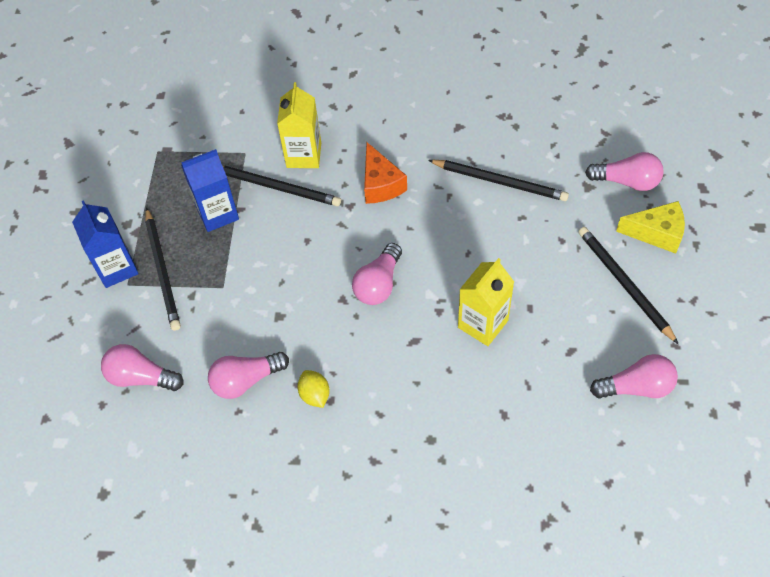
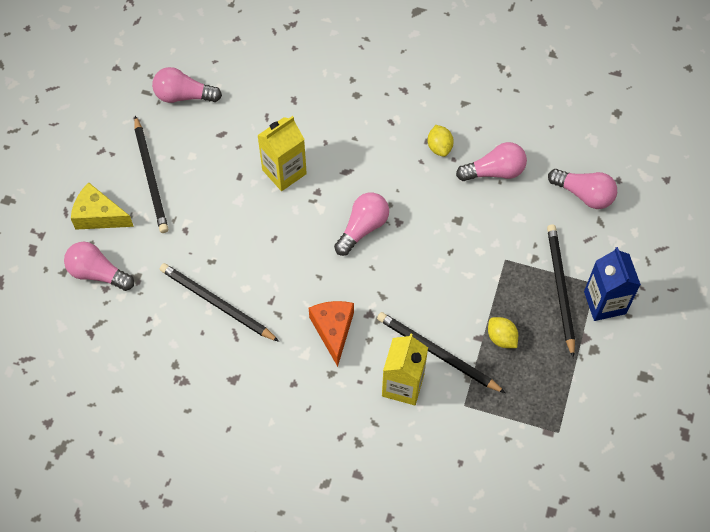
camera: 170 degrees left, 5 degrees up
(217, 213) = (501, 338): blue carton -> yellow lemon

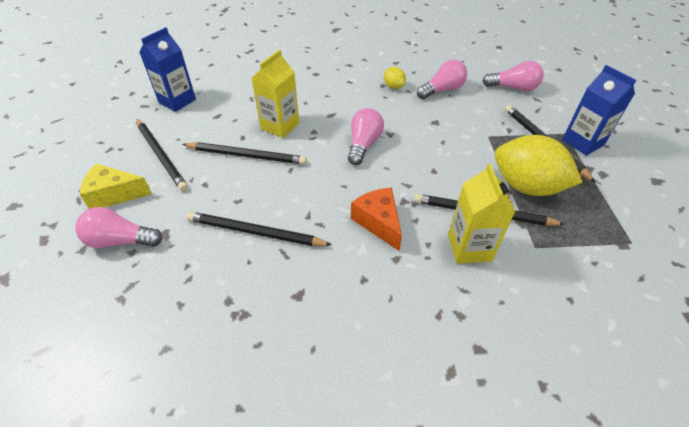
camera: 20 degrees left, 15 degrees down
(183, 95) = (177, 101): pink light bulb -> blue carton
(236, 205) = (247, 155): none -> black pencil
(501, 338) = (526, 186): yellow lemon -> yellow lemon, size x2.20

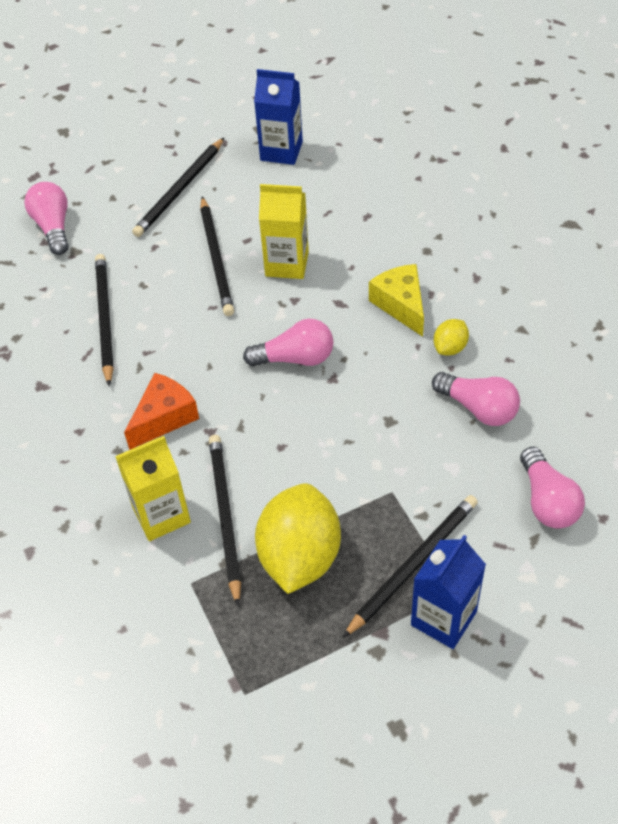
camera: 70 degrees right, 5 degrees up
(114, 194) = (107, 188): yellow cheese -> yellow cheese (401, 305)

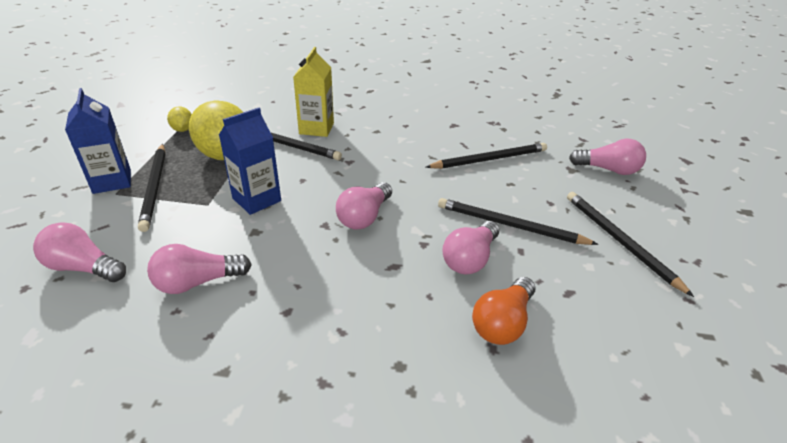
camera: 120 degrees right, 15 degrees down
(105, 319) = (489, 159): black pencil -> black pencil turned 45 degrees counterclockwise
(164, 418) = (380, 151): orange cheese -> none
(281, 151) = (652, 336): blue carton -> blue carton (256, 199)
(287, 264) = (470, 259): yellow carton -> pink light bulb
(339, 220) = (502, 323): none -> orange light bulb
(401, 305) = (351, 301): yellow cheese -> none
(450, 347) = (270, 304): yellow lemon -> yellow lemon (183, 129)

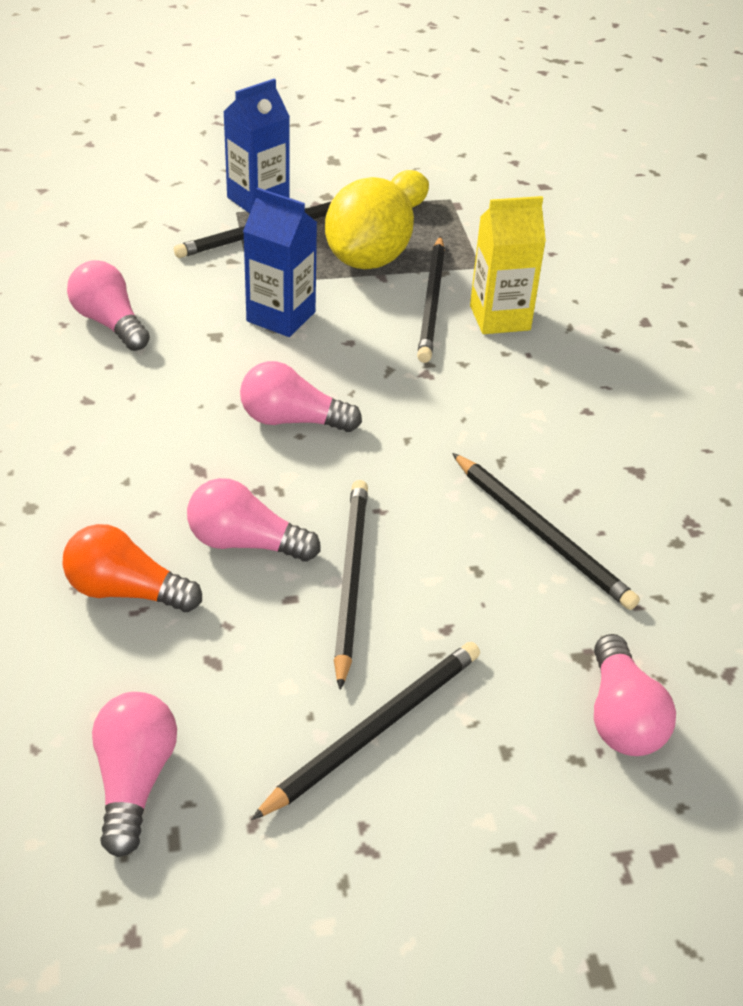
camera: 70 degrees right, 5 degrees up
(83, 267) = (104, 243): pink light bulb -> pink light bulb (134, 781)

